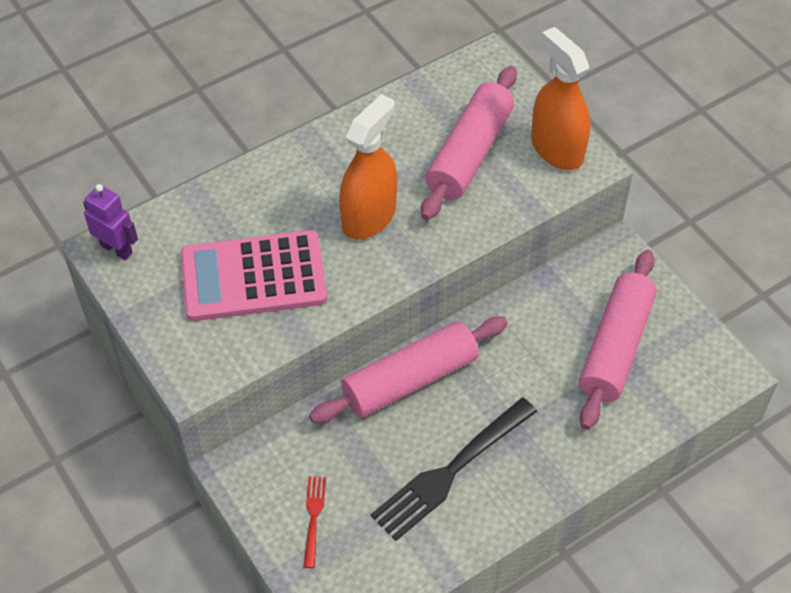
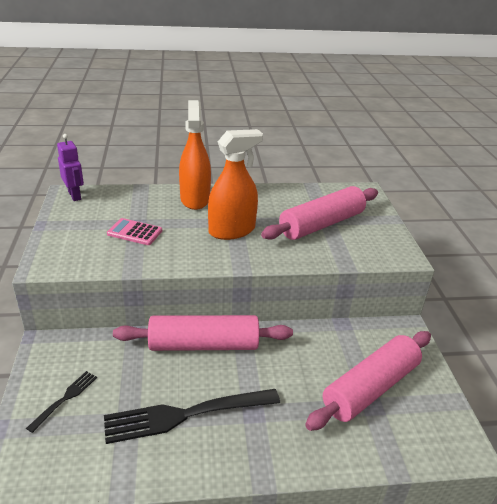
camera: 25 degrees right, 20 degrees down
(253, 277) = (135, 232): pink calculator -> pink calculator, size x0.48
(314, 518) = (65, 399): red fork -> black fork
(557, 149) = (384, 241): orange spray bottle -> orange spray bottle (195, 199)

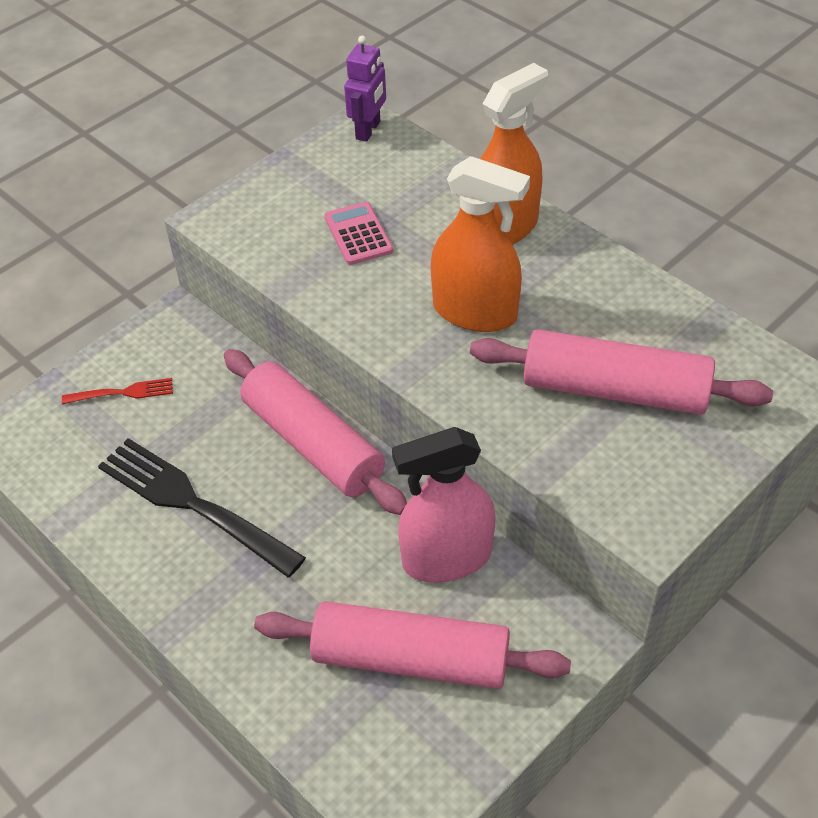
camera: 55 degrees right, 15 degrees up
(65, 399) = (122, 393): black fork -> red fork
(323, 342) = (446, 558): none -> pink spray bottle

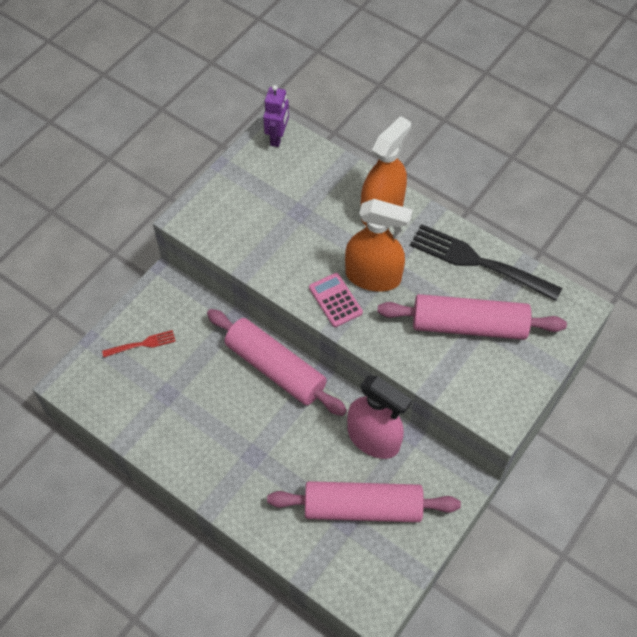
camera: 10 degrees left, 10 degrees up
(195, 505) = (208, 420): black fork -> black fork (480, 262)
(358, 234) = (287, 223): pink calculator -> pink calculator (335, 300)
(446, 558) = (373, 438): pink spray bottle -> pink spray bottle turned 120 degrees counterclockwise

